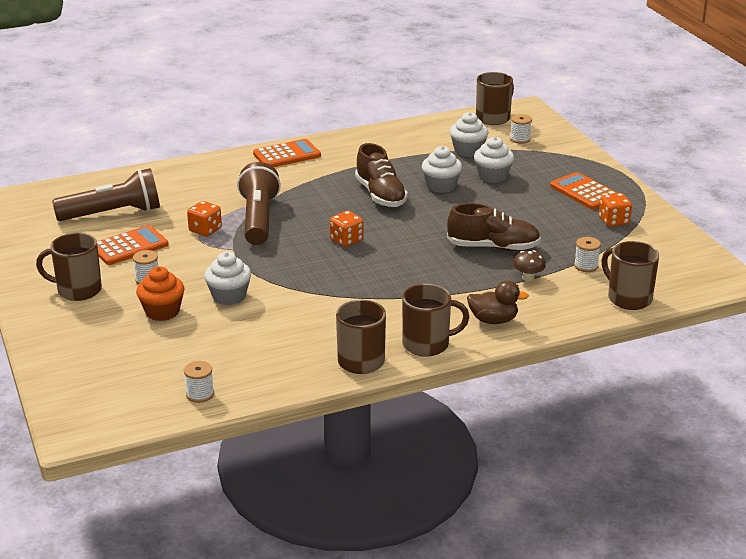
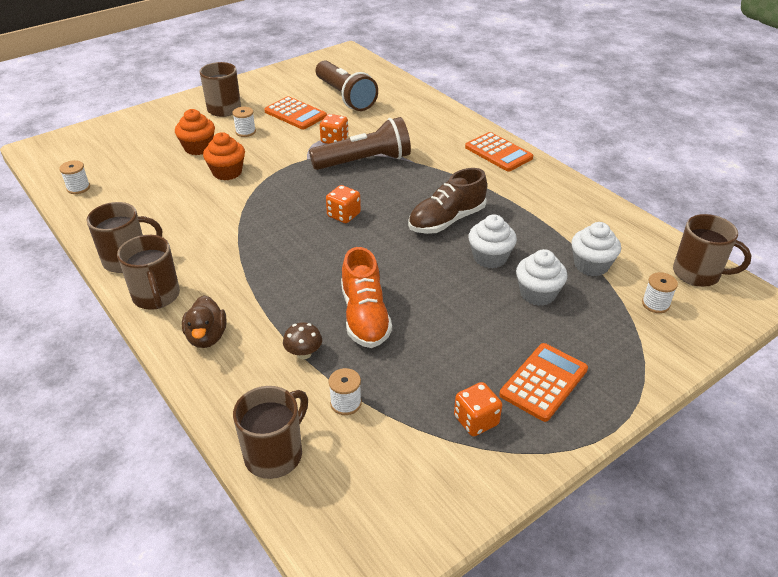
camera: 75 degrees right, 10 degrees up
(229, 296) = (227, 172): white cupcake -> orange cupcake
(493, 247) = (365, 316): brown shoe -> orange shoe

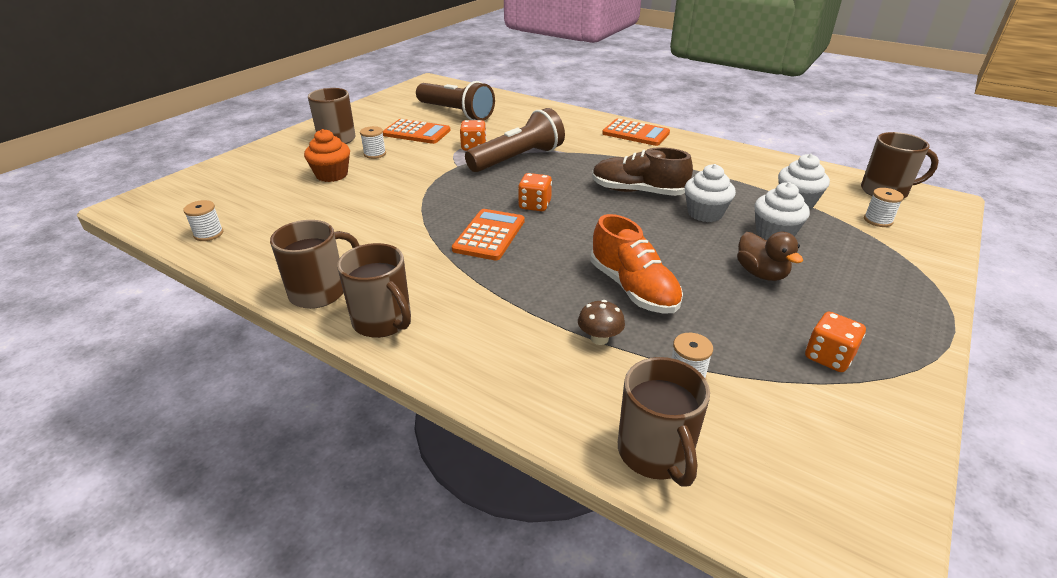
camera: 20 degrees left, 5 degrees down
(207, 337) = (476, 349): brown duck -> brown duck (761, 273)
(227, 172) = (380, 190): orange cupcake -> none
(275, 454) = (655, 453): brown mug -> brown mug turned 150 degrees clockwise
(446, 220) = (638, 191): brown shoe -> brown shoe turned 75 degrees clockwise
(543, 382) = (853, 305): orange calculator -> orange calculator (489, 235)

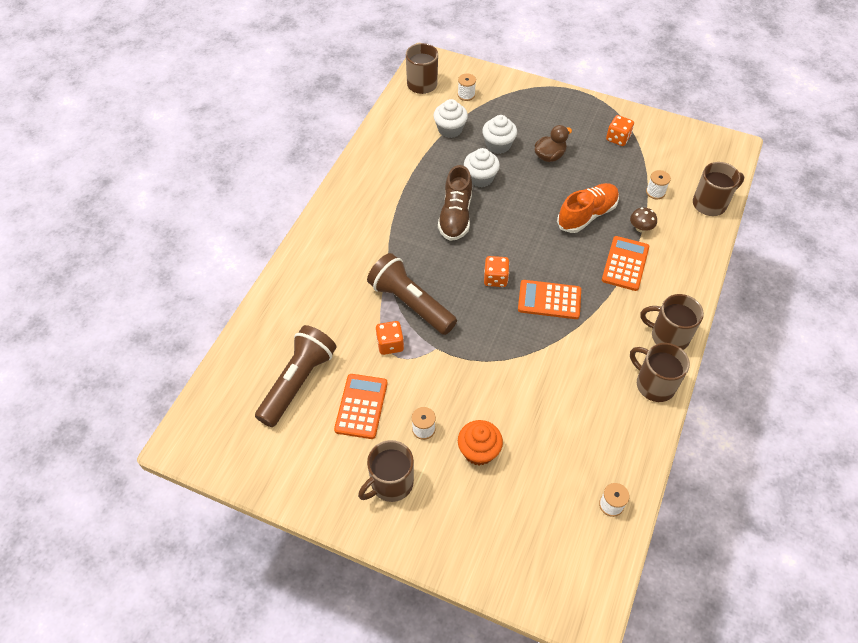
camera: 100 degrees left, 20 degrees up
(383, 322) = (668, 336): brown mug -> brown mug turned 105 degrees counterclockwise
(635, 133) = (336, 220): orange calculator -> orange calculator (625, 264)

